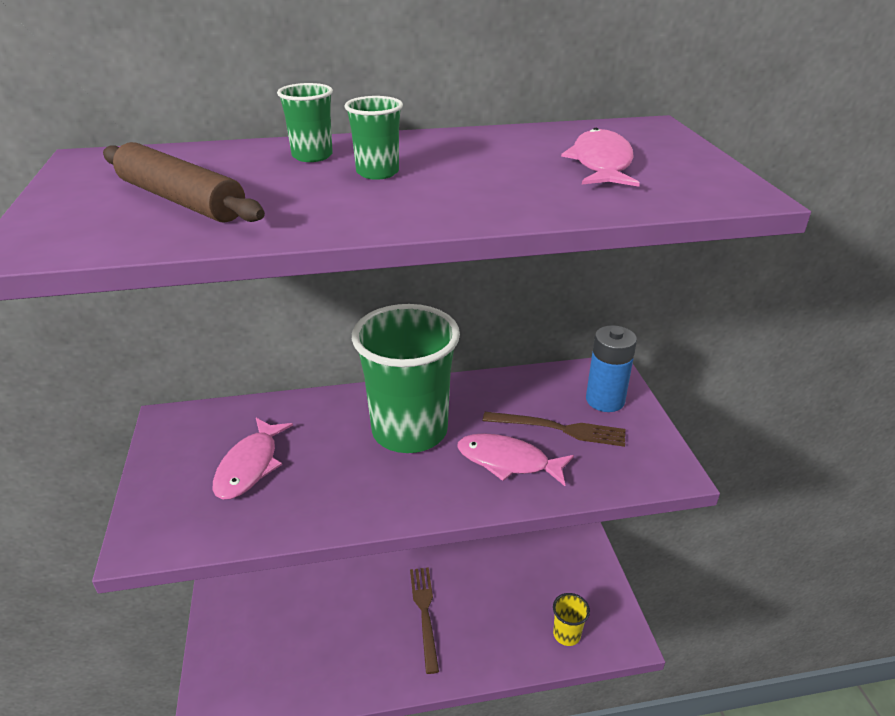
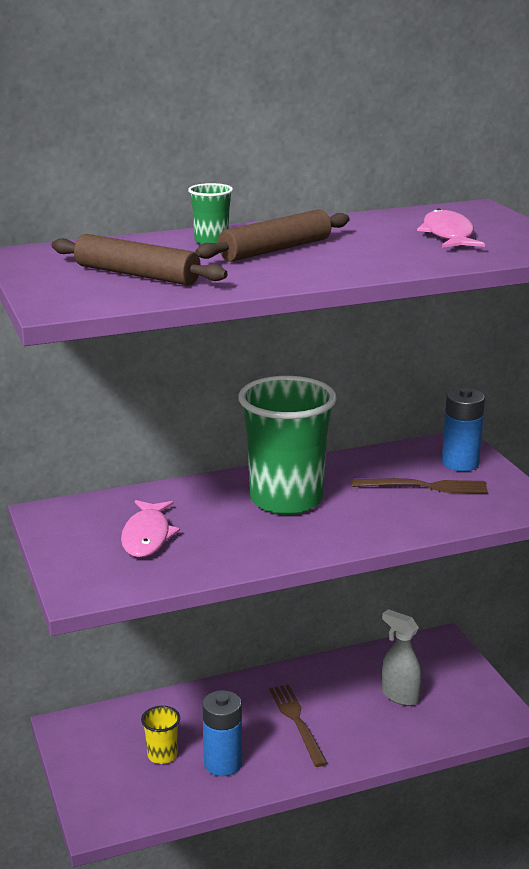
camera: 10 degrees left, 10 degrees down
(343, 655) = (223, 763): none -> blue battery
(377, 172) = (275, 250): green cup -> brown rolling pin
(508, 461) = (386, 512): pink fish -> none
(527, 596) = (400, 696): none -> grey spray bottle
(566, 634) = (448, 721): yellow cup -> yellow cup (162, 755)

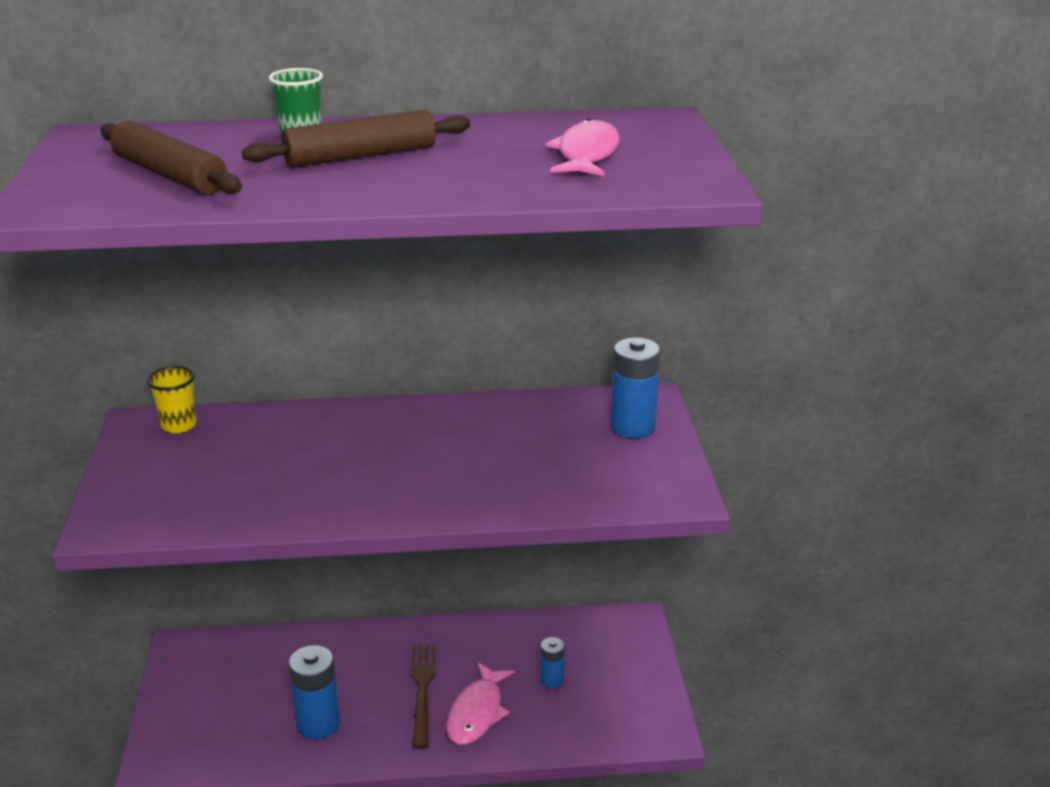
camera: 15 degrees right, 5 degrees up
(147, 536) = (222, 468): pink fish -> pink fish (477, 712)
(162, 755) = (261, 701): yellow cup -> yellow cup (179, 425)
(286, 500) = (401, 445): green cup -> none
(400, 696) = (552, 680): grey spray bottle -> blue battery
(424, 486) = (570, 451): brown fork -> none

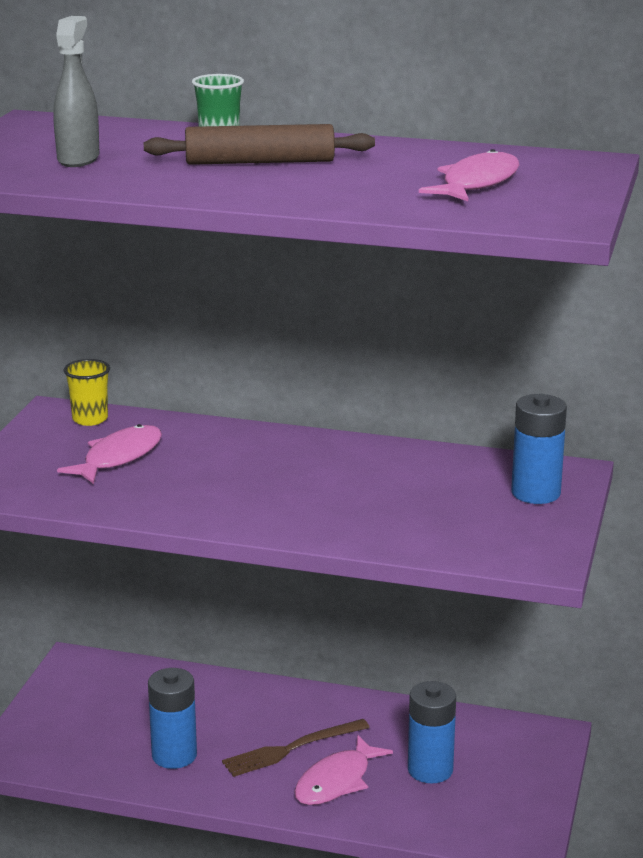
camera: 20 degrees right, 5 degrees down
(169, 175) = (78, 159): brown rolling pin -> grey spray bottle
(230, 462) = (119, 457): none -> pink fish
(422, 690) = (291, 749): brown fork -> brown fork turned 135 degrees counterclockwise
(552, 680) = (430, 770): blue battery -> blue battery, size x1.75

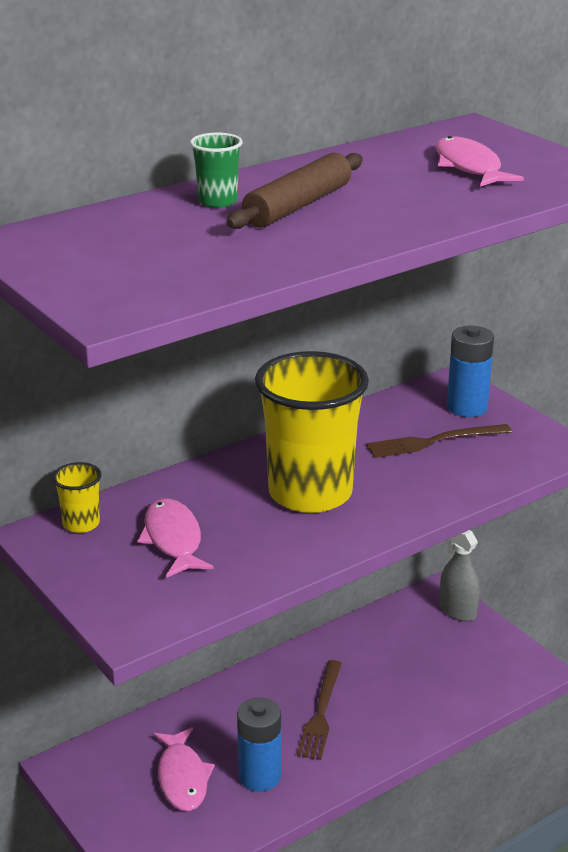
camera: 50 degrees left, 5 degrees up
(78, 159) = (167, 257): grey spray bottle -> grey spray bottle (457, 610)
(269, 481) = (310, 493): none -> yellow cup
(336, 781) = (383, 712): pink fish -> pink fish (182, 777)
(430, 770) = (417, 664): blue battery -> none
(445, 500) = (434, 441): none -> brown fork

